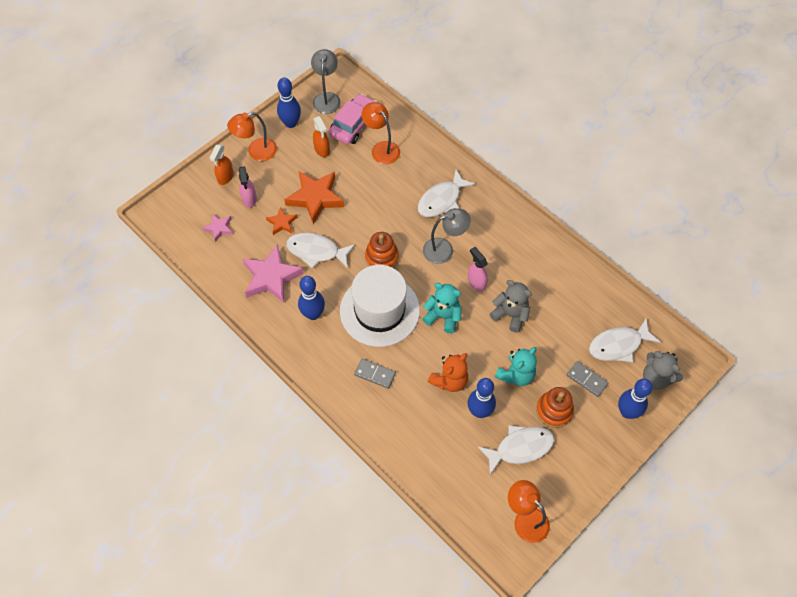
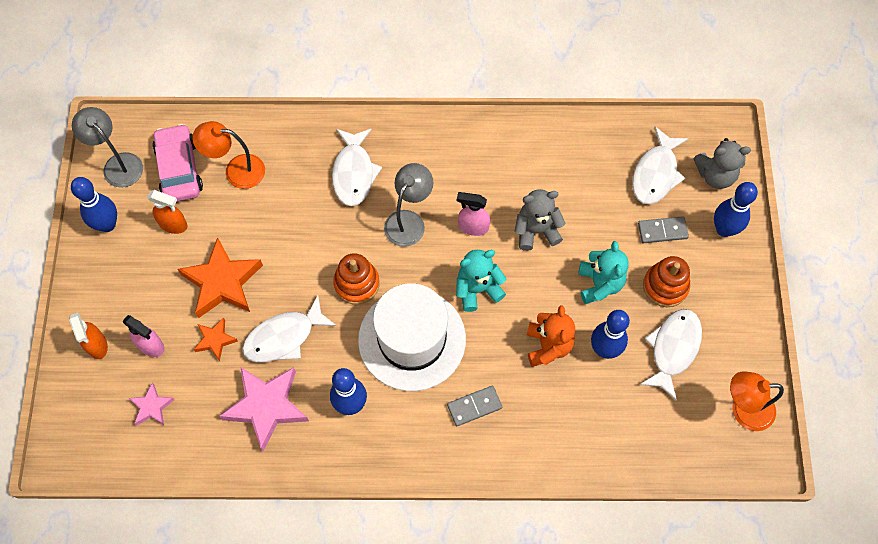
camera: 45 degrees left, 5 degrees up
(256, 152) = (102, 288): orange lamp -> none

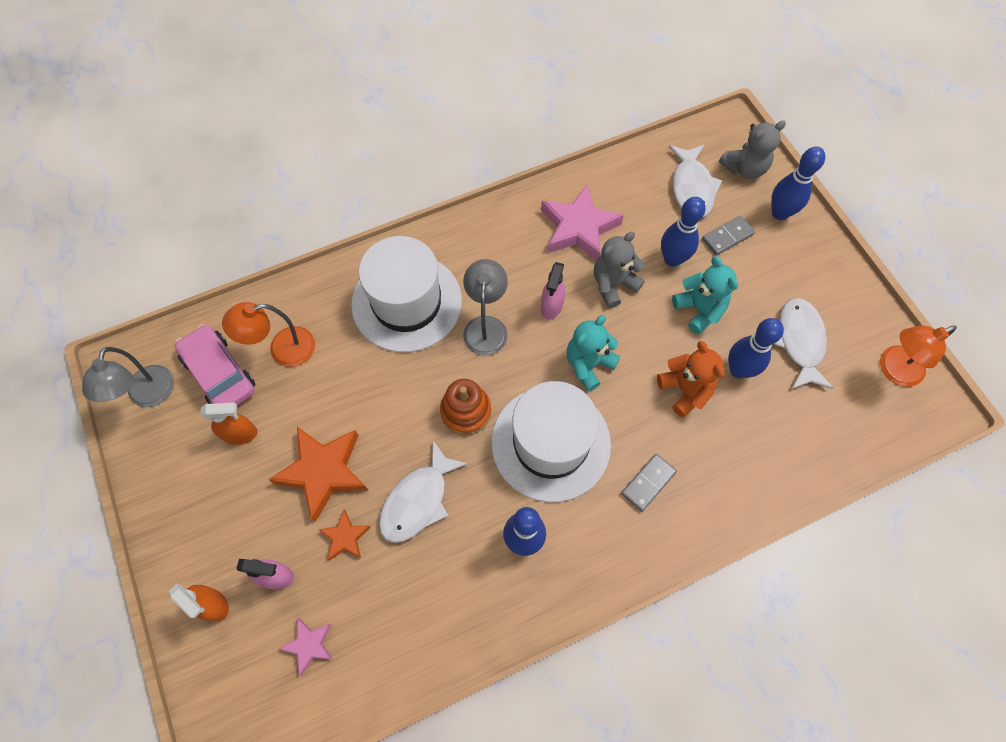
camera: 25 degrees left, 0 degrees up
(107, 224) = (165, 465): blue bowling pin -> blue bowling pin (672, 259)
(118, 164) = (148, 396): grey lamp -> grey lamp turned 105 degrees counterclockwise
(266, 407) = (436, 584): pink star -> pink star (578, 228)
(354, 173) = (406, 302): white fish -> white hat
(473, 227) = (551, 306): pink spray bottle -> pink spray bottle turned 60 degrees counterclockwise
(665, 286) = (759, 286): orange stacking toy -> none

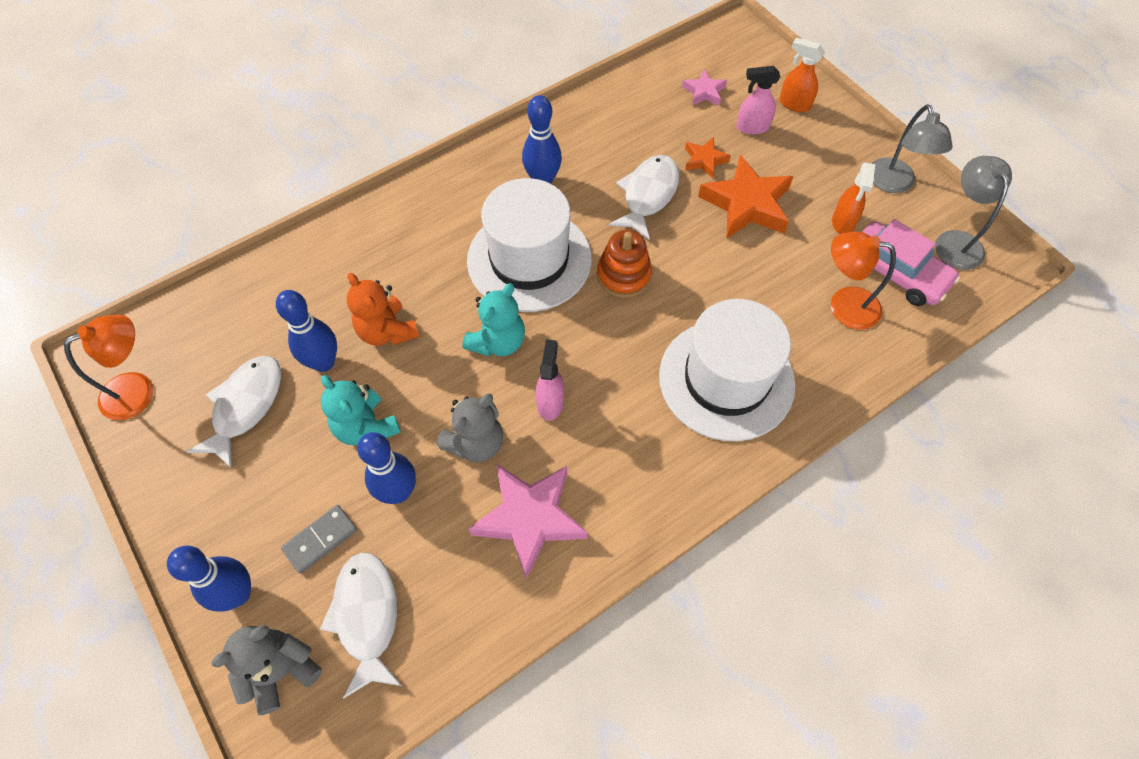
camera: 170 degrees right, 5 degrees down
(240, 434) = (843, 222): orange spray bottle -> orange spray bottle turned 60 degrees counterclockwise
(282, 349) = (844, 305): orange lamp -> orange lamp turned 135 degrees counterclockwise
(486, 326) = (624, 366): grey lamp -> grey lamp (894, 184)
(648, 483) = (427, 240): grey domino -> none
(799, 342) = (245, 406): white fish -> white fish turned 150 degrees counterclockwise

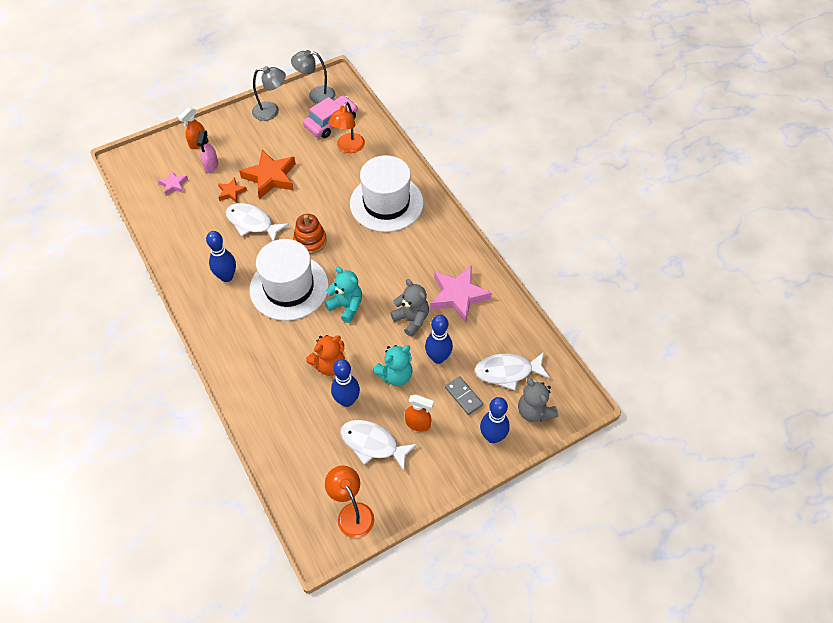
camera: 85 degrees left, 5 degrees down
(550, 402) = (390, 282): pink spray bottle -> none
(843, 222) = (293, 137): orange spray bottle -> orange spray bottle (418, 424)

